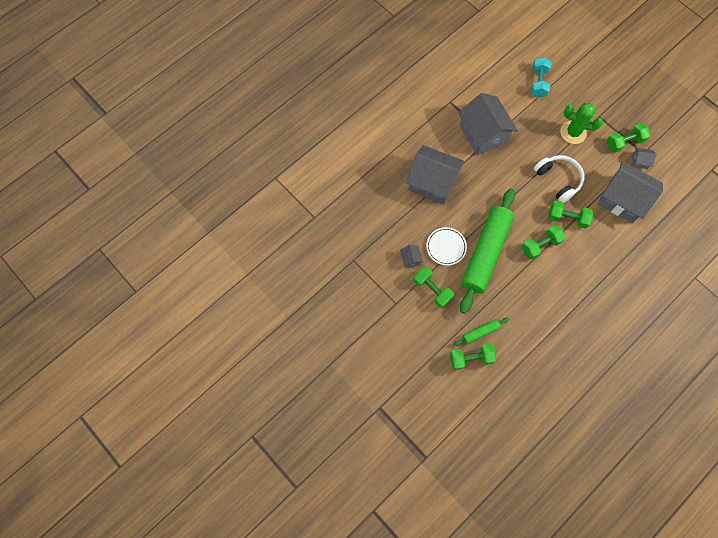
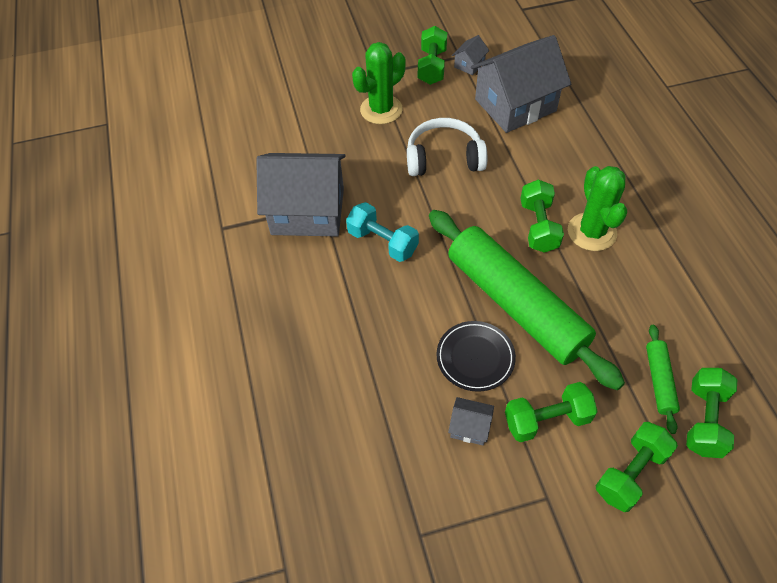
camera: 60 degrees left, 15 degrees down
(432, 182) = (344, 321): grey house -> none
(446, 247) = (475, 357): white plate -> black plate
(538, 82) = (277, 111): turquoise dumbbell -> turquoise dumbbell (382, 242)
(553, 272) = (592, 232): none -> green cactus
(567, 218) = (510, 175): green dumbbell -> green dumbbell (630, 473)

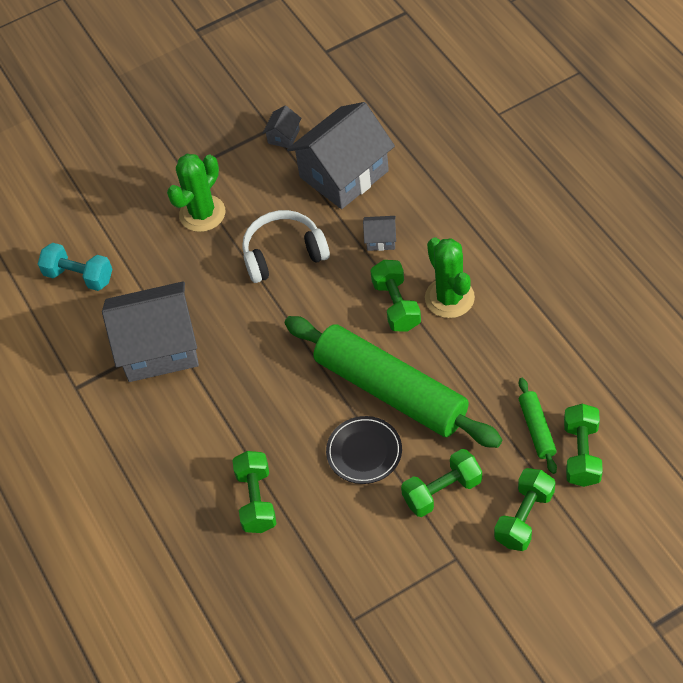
camera: 10 degrees left, 0 degrees up
(382, 242) = (245, 361): turquoise dumbbell -> turquoise dumbbell (79, 276)
(432, 67) = (243, 148): green dumbbell -> green dumbbell (256, 500)
(469, 427) = (374, 516): grey house -> grey house (381, 239)

